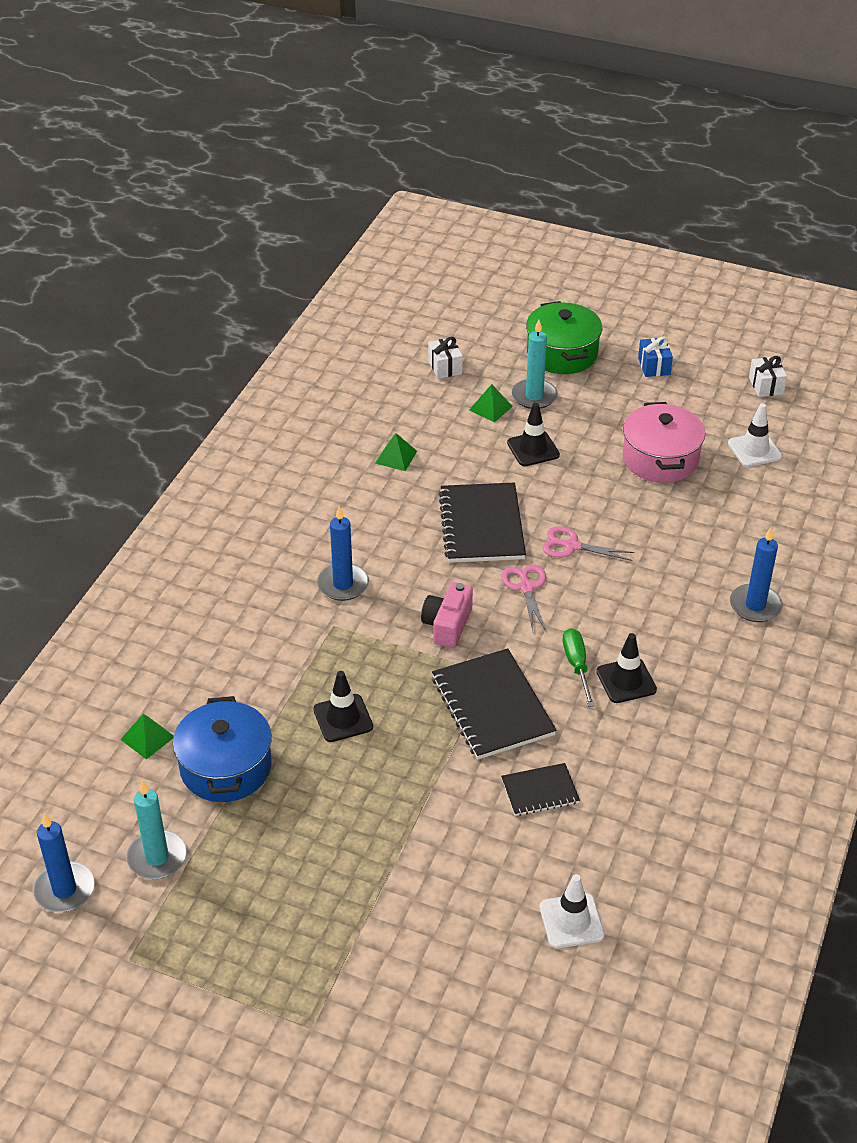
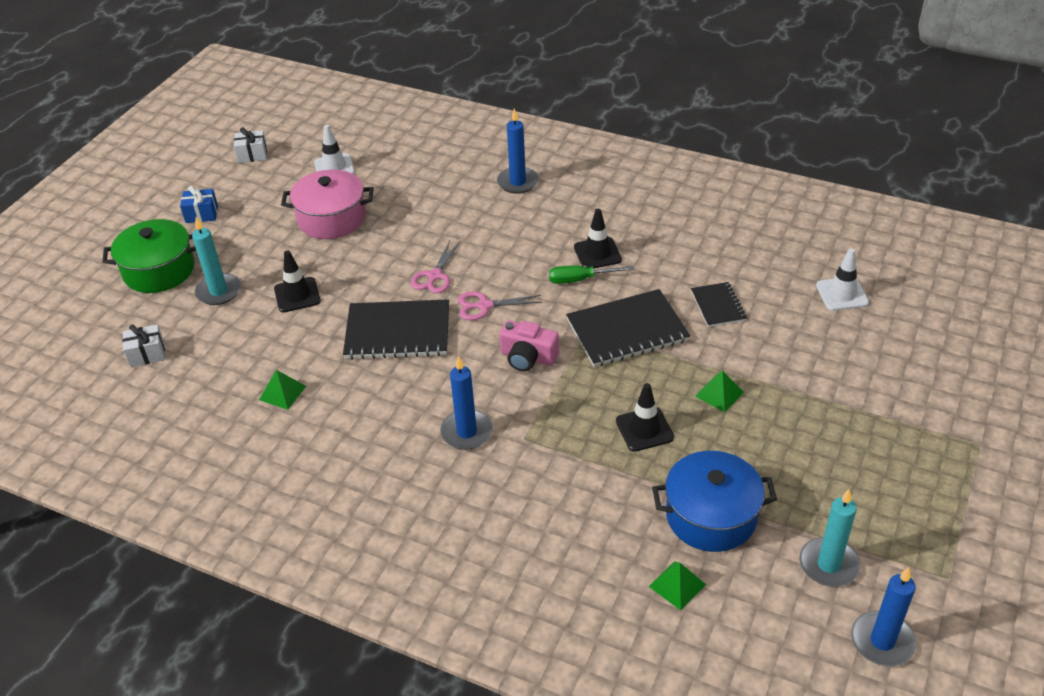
camera: 85 degrees left, 0 degrees up
(490, 408) = (226, 322): green pyramid -> green pyramid (719, 394)

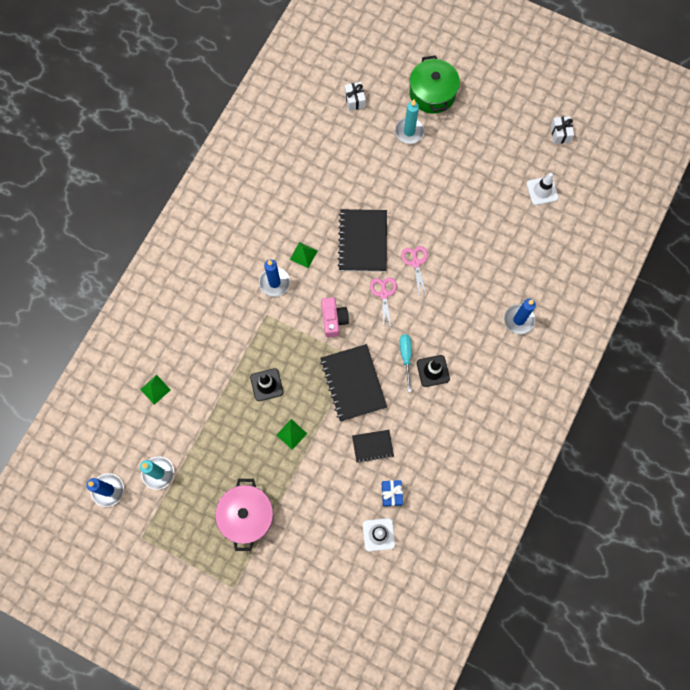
camera: 90 degrees right, 30 degrees up
(201, 214) = (490, 110): blue gift -> blue gift (391, 494)
(282, 393) = (315, 179): green pyramid -> green pyramid (303, 255)
(297, 295) = (402, 179): black traffic cone -> none
(331, 218) = (481, 193): pink pot -> pink pot (247, 516)
(435, 276) = (415, 263): pink scissors -> pink scissors turned 60 degrees clockwise
(528, 357) = (333, 319): pink camera -> pink camera turned 150 degrees clockwise
(580, 279) = (406, 357): green screwdriver -> turquoise screwdriver
(711, 516) = (198, 414): blue pot -> none

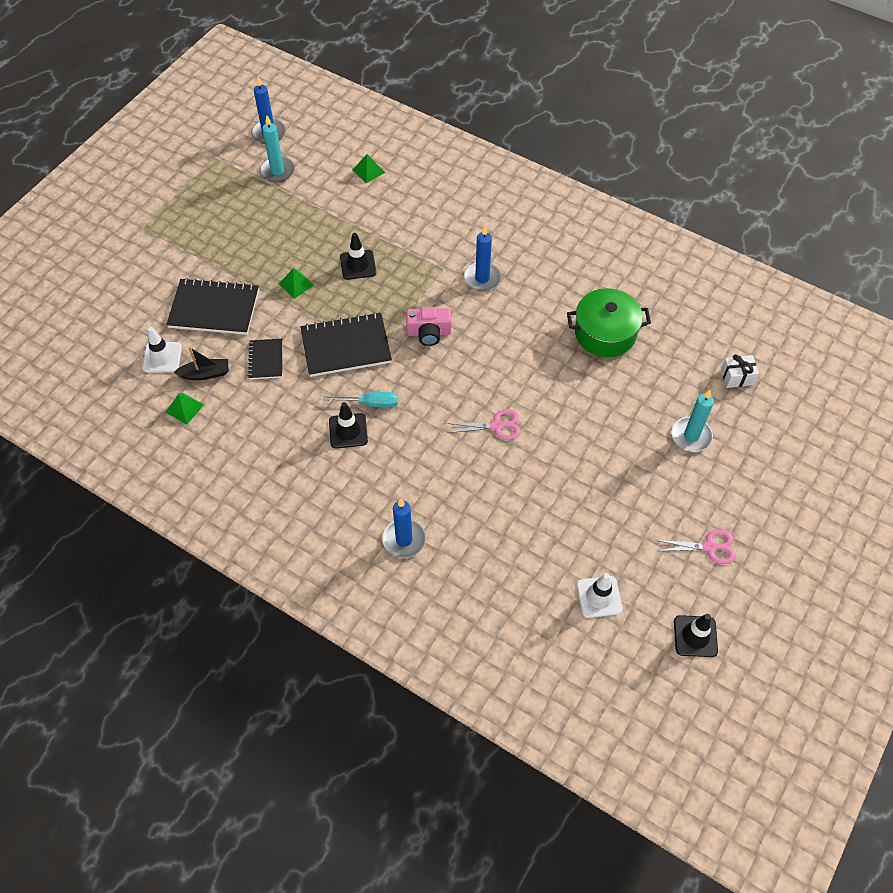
camera: 95 degrees right, 15 degrees down
(247, 516) = (214, 241): pink pot -> none
(303, 255) = (516, 308): green pyramid -> green pyramid (184, 408)
(363, 241) = (530, 370): black notebook -> black notebook (214, 308)
(384, 294) = (457, 387): pink scissors -> pink scissors (709, 547)
(391, 494) = (205, 374): blue gift -> black boat
(432, 93) = (754, 470): green pot -> green pot (605, 333)
(560, 134) = (695, 636): white gift -> black traffic cone

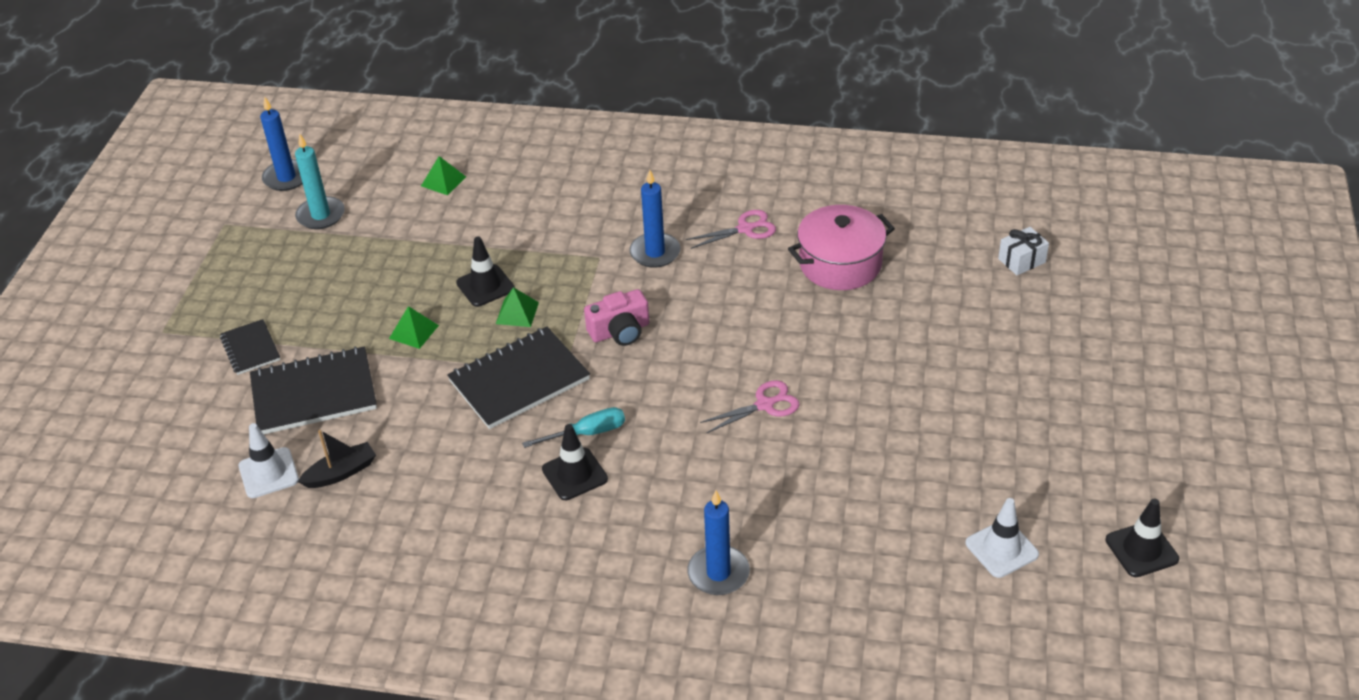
camera: 20 degrees left, 15 degrees down
(184, 408) = (332, 522): green pyramid -> green pyramid (517, 313)
(266, 360) = (418, 429): black notebook -> black notebook (250, 348)
(605, 333) = (840, 264): green pot -> pink pot
(691, 436) = (1006, 338): turquoise candle -> none
(709, 547) = (1099, 447): pink scissors -> pink scissors (745, 229)

